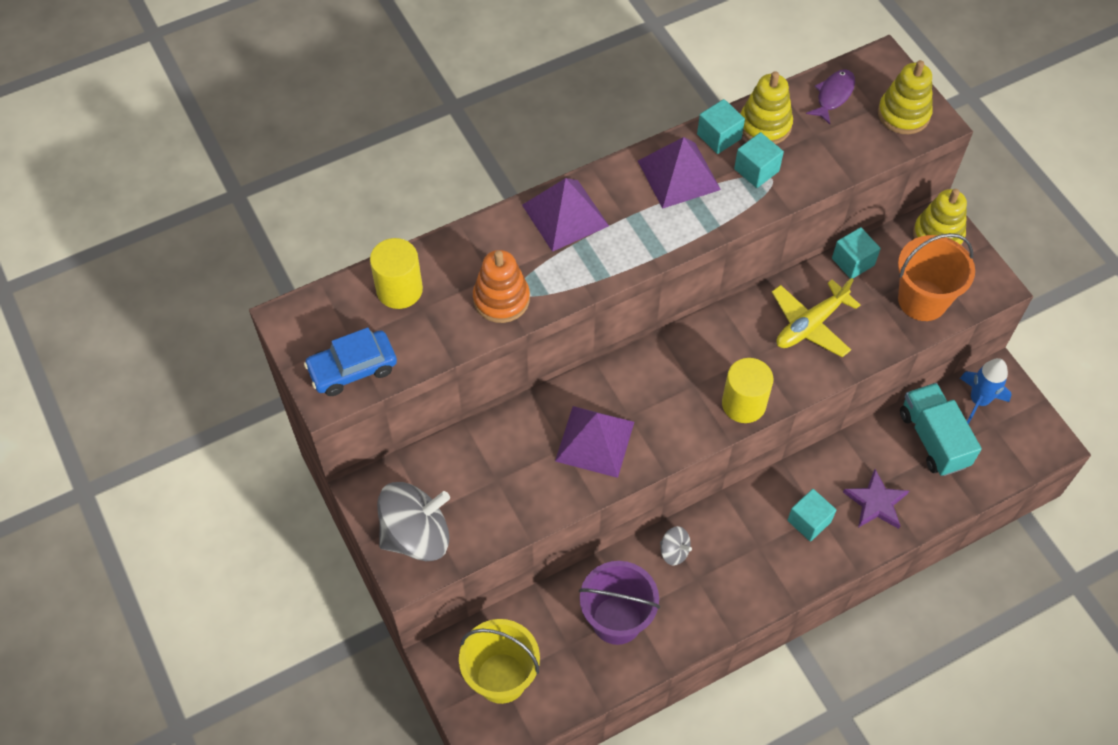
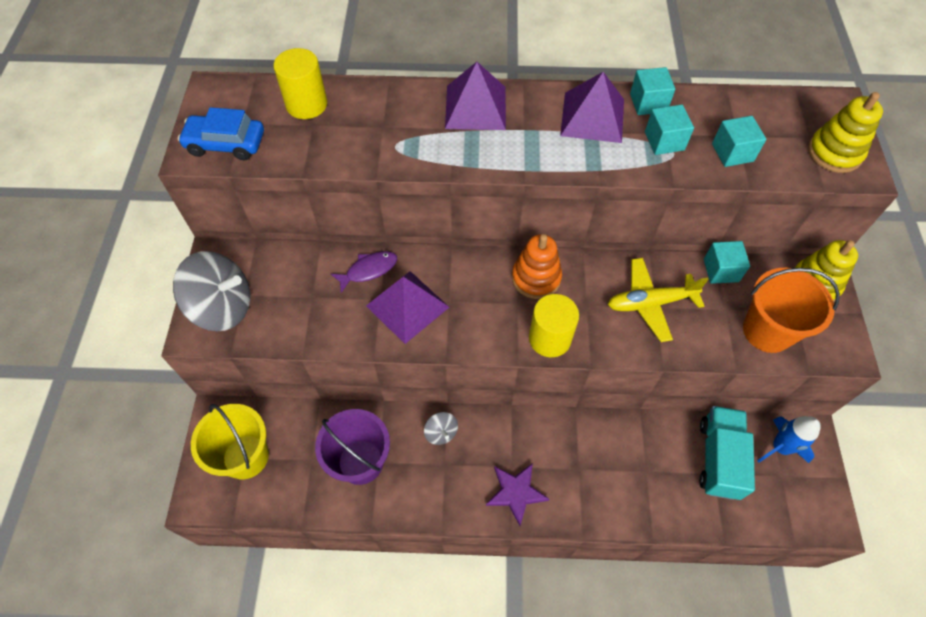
camera: 30 degrees right, 0 degrees up
(501, 299) = (377, 145): orange stacking toy -> orange stacking toy (536, 278)
(765, 125) = (695, 110): yellow stacking toy -> none
(809, 521) = (566, 469): turquoise cube -> turquoise cube (732, 152)
(833, 95) = (774, 112): purple fish -> purple fish (368, 270)
(876, 502) = (634, 485): purple star -> purple star (516, 493)

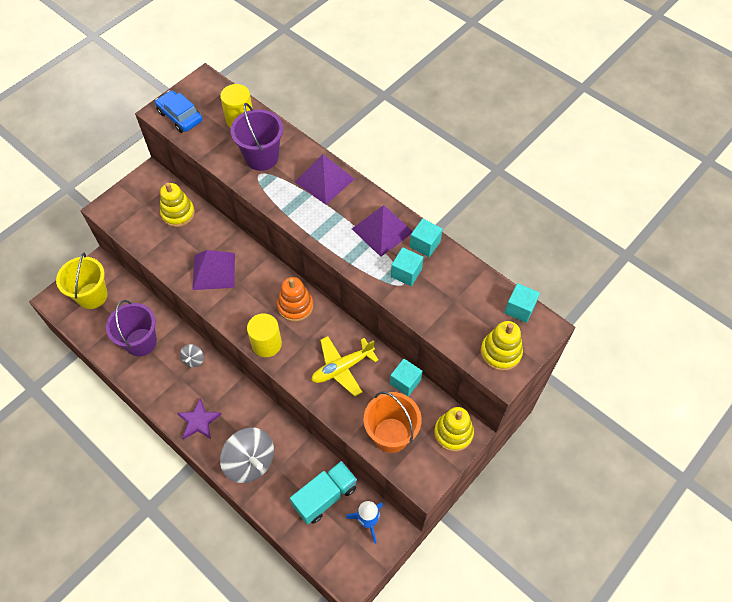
camera: 40 degrees right, 0 degrees up
(223, 307) = (128, 205): grey spinning top -> grey spinning top (250, 462)
(297, 275) = (178, 214): none -> yellow stacking toy
(368, 270) = (214, 237): purple fish -> none
(378, 127) = (261, 157): none -> purple bucket
(650, 303) = (342, 368): yellow plane -> yellow plane turned 60 degrees counterclockwise
(732, 152) = (438, 307): turquoise cube -> turquoise cube (519, 309)

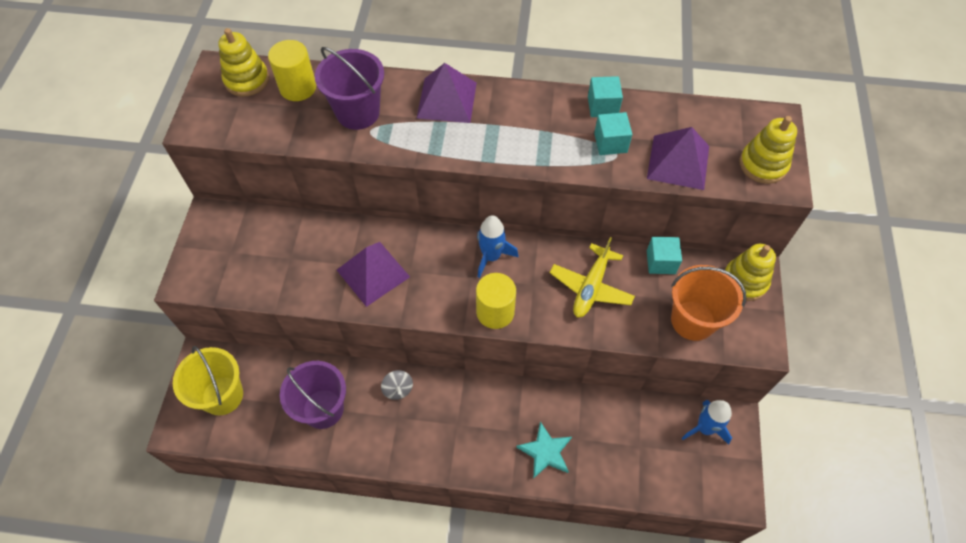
camera: 35 degrees left, 0 degrees up
(178, 214) = (279, 238): yellow stacking toy -> yellow stacking toy (247, 80)
(180, 116) = (223, 119): blue car -> none
(199, 421) = (457, 448): purple star -> none
(250, 462) = (545, 452): grey spinning top -> turquoise star
(295, 306) = (491, 256): orange stacking toy -> blue rocket
(325, 496) = (646, 433): turquoise truck -> none
(382, 230) = (550, 116): purple pyramid -> purple pyramid (678, 162)
(519, 309) = (741, 115): turquoise cube -> none

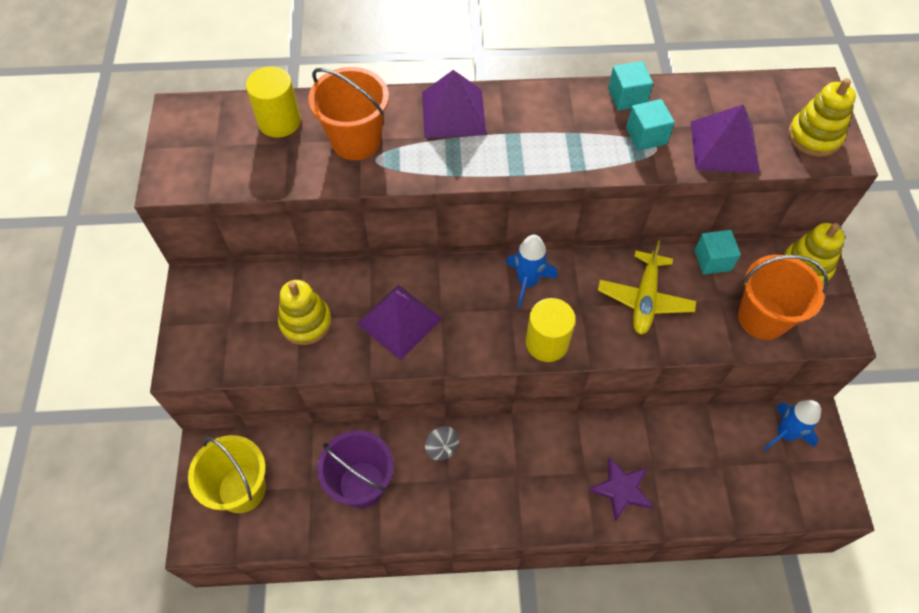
camera: 10 degrees left, 0 degrees up
(247, 80) = (217, 121): yellow stacking toy -> yellow stacking toy (306, 322)
(358, 113) = (356, 141): purple bucket -> orange bucket
(545, 452) = (621, 489): turquoise star -> purple star

